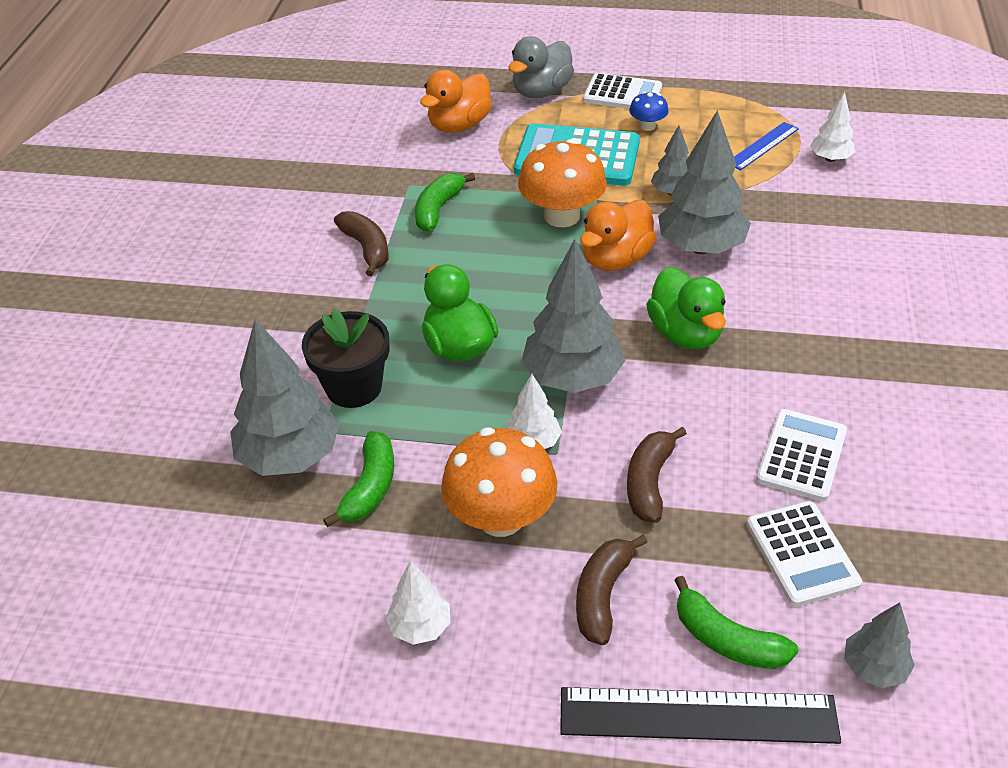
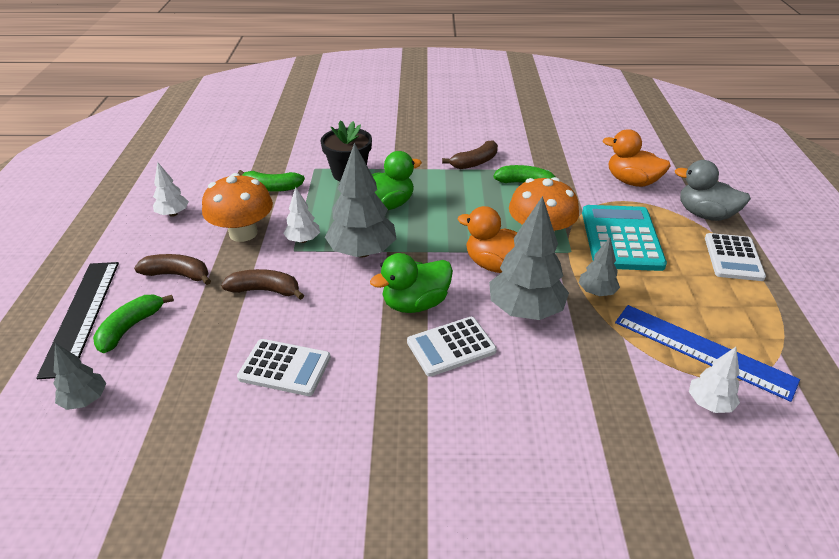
camera: 80 degrees right, 5 degrees down
(290, 457) = (295, 162): grey tree -> none
(647, 126) = (690, 274): blue mushroom -> none
(762, 146) = (702, 350): blue ruler -> blue ruler, size x1.76
(802, 554) = (190, 365): white calculator -> white calculator (451, 347)

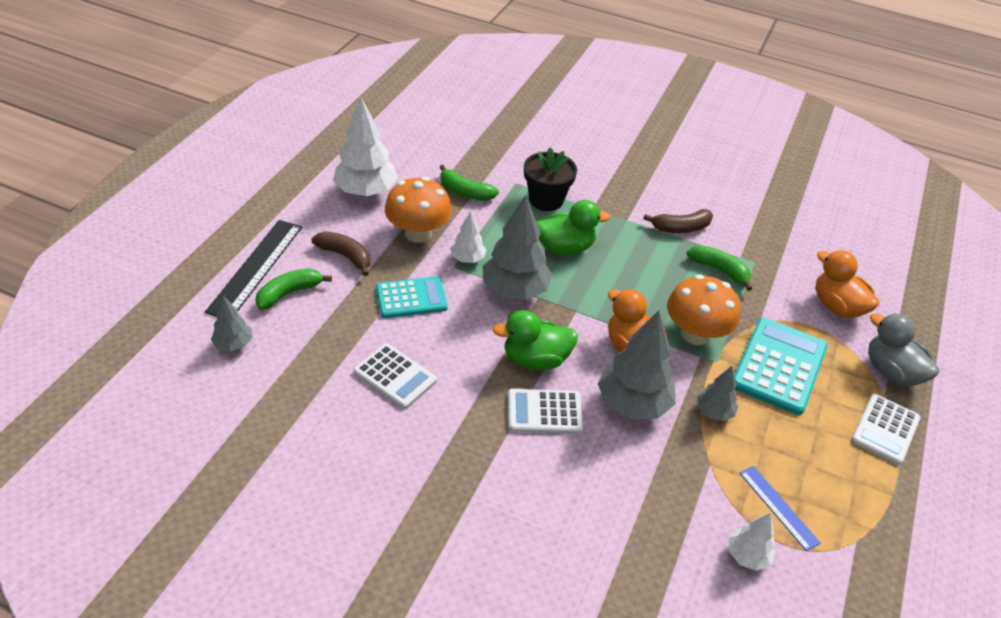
camera: 20 degrees right, 5 degrees up
(173, 214) = (366, 192): white tree -> white tree, size x1.89
(265, 290) = (411, 298): brown banana -> turquoise calculator
(702, 350) = (778, 507): blue ruler -> blue ruler, size x0.57

